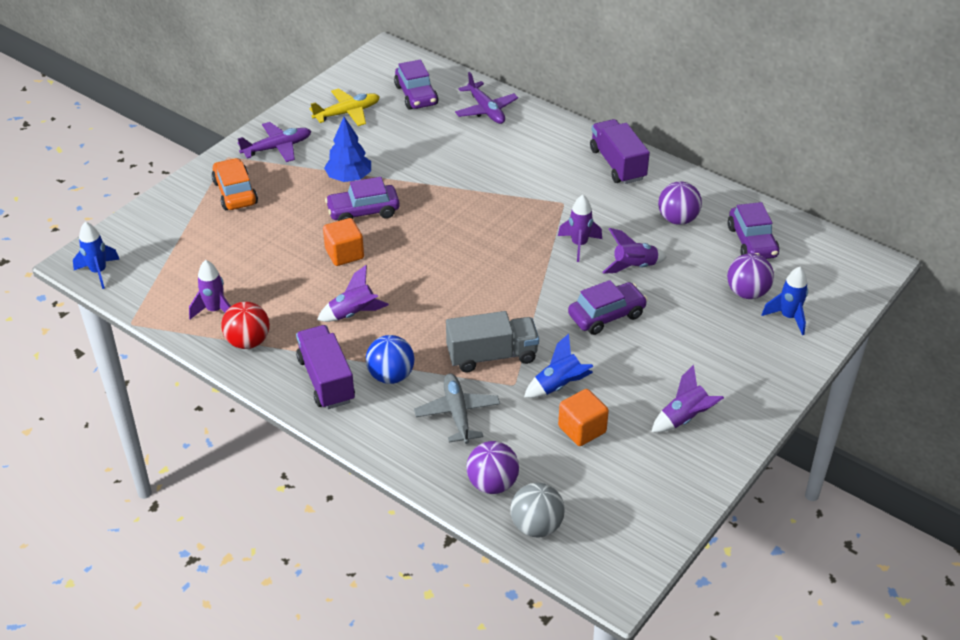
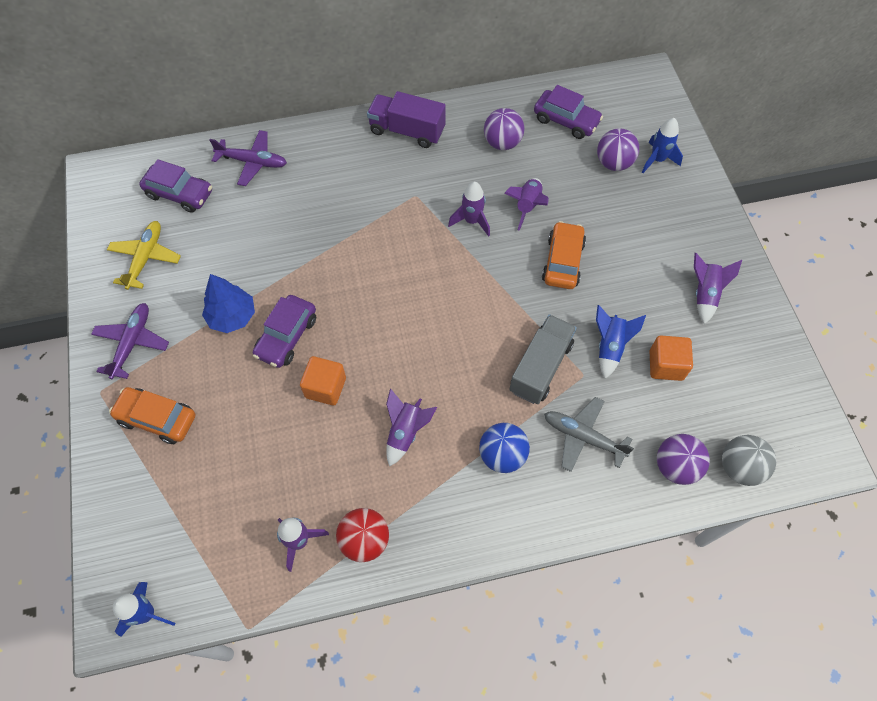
camera: 50 degrees left, 20 degrees up
(326, 380) = (466, 508): purple truck -> none
(606, 315) = (563, 261): purple car -> orange car

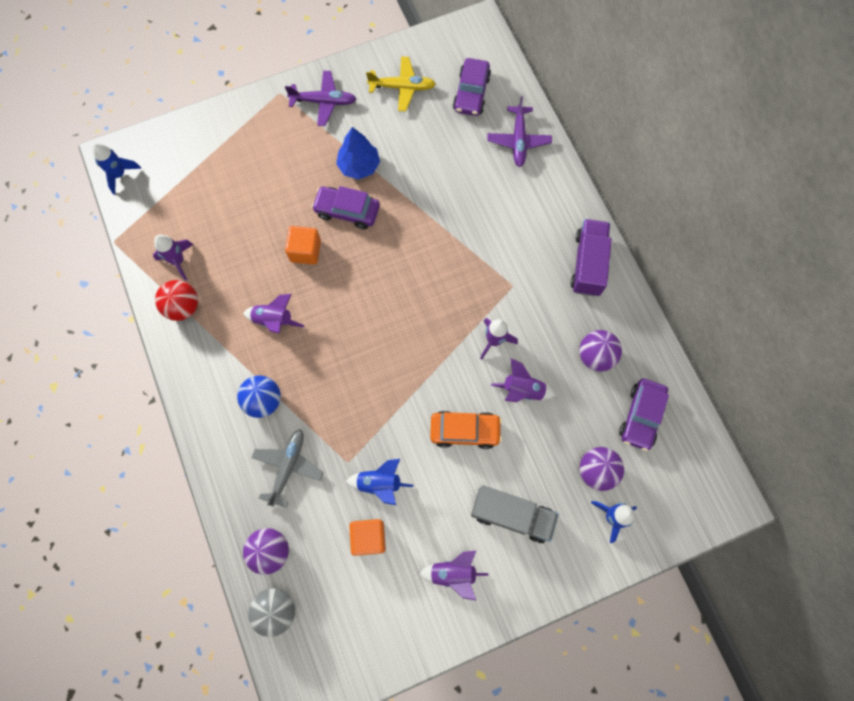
camera: 80 degrees right, 10 degrees up
(157, 418) = (263, 138): orange car -> none
(540, 367) = (349, 423): grey truck -> grey truck (512, 515)

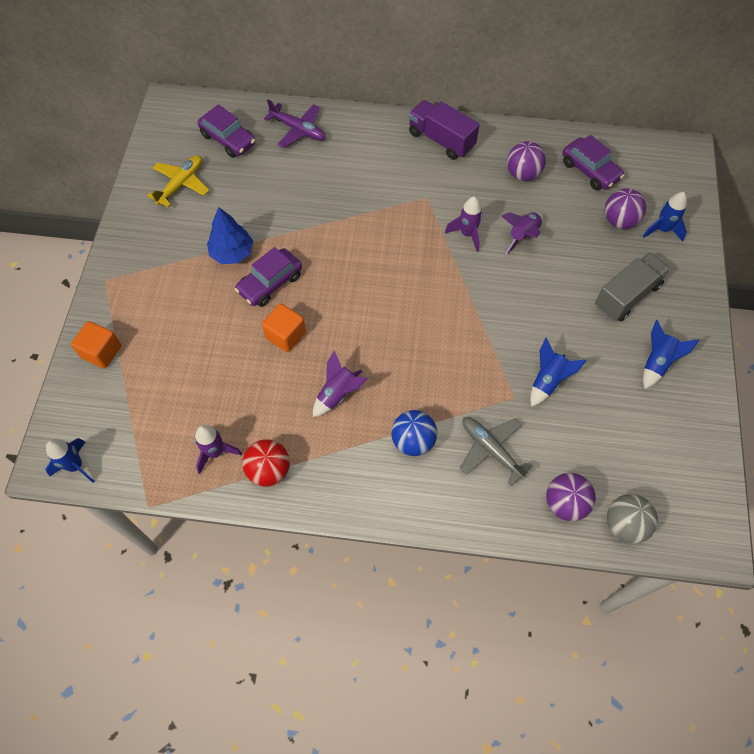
camera: 60 degrees left, 10 degrees down
(324, 102) = (145, 249): purple plane -> none
(369, 537) = (593, 413): orange cube -> orange cube (101, 352)
(453, 573) = (656, 363): purple rocket -> blue rocket
(465, 431) = (535, 293): orange car -> none

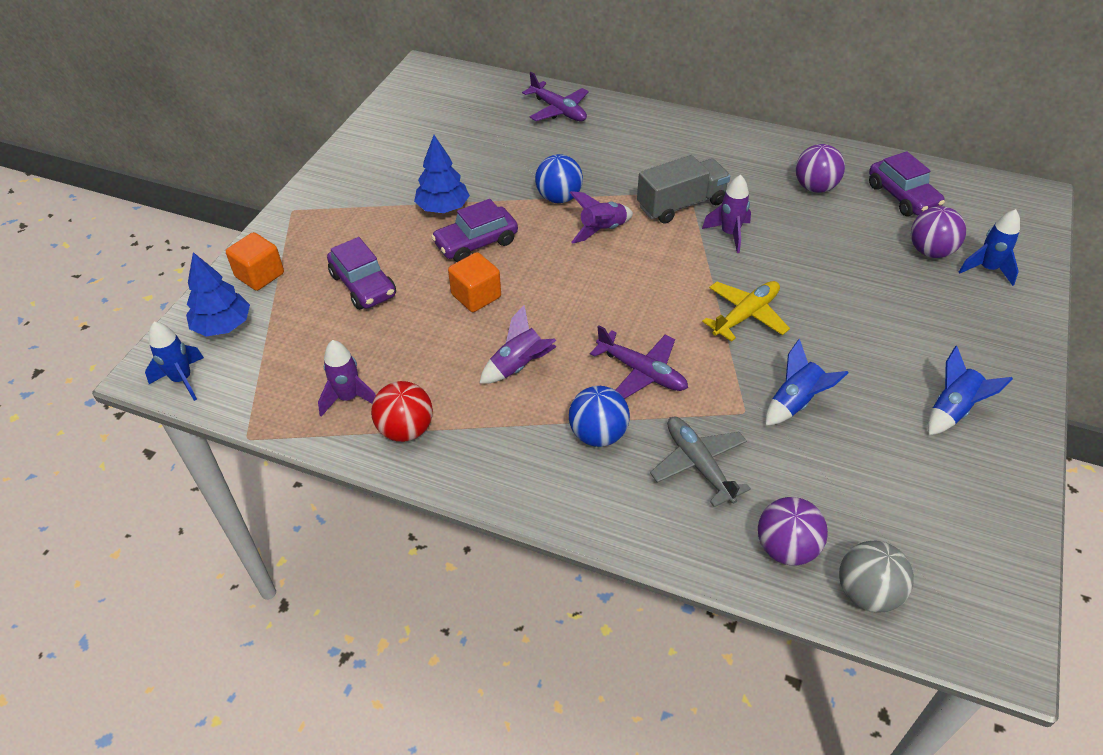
camera: 15 degrees right, 15 degrees down
(89, 408) = (223, 326): none -> blue tree
(181, 184) = (410, 138): yellow plane -> yellow plane (746, 315)
(228, 139) = (477, 108): purple car -> purple car (363, 285)
(324, 224) = (559, 198): none -> blue ball
(431, 379) = (642, 372): none -> purple plane
(441, 140) = (722, 142): purple truck -> none
(523, 236) = (800, 247): purple rocket -> purple rocket (602, 230)
(627, 296) = (924, 330): grey truck -> grey truck (681, 204)

